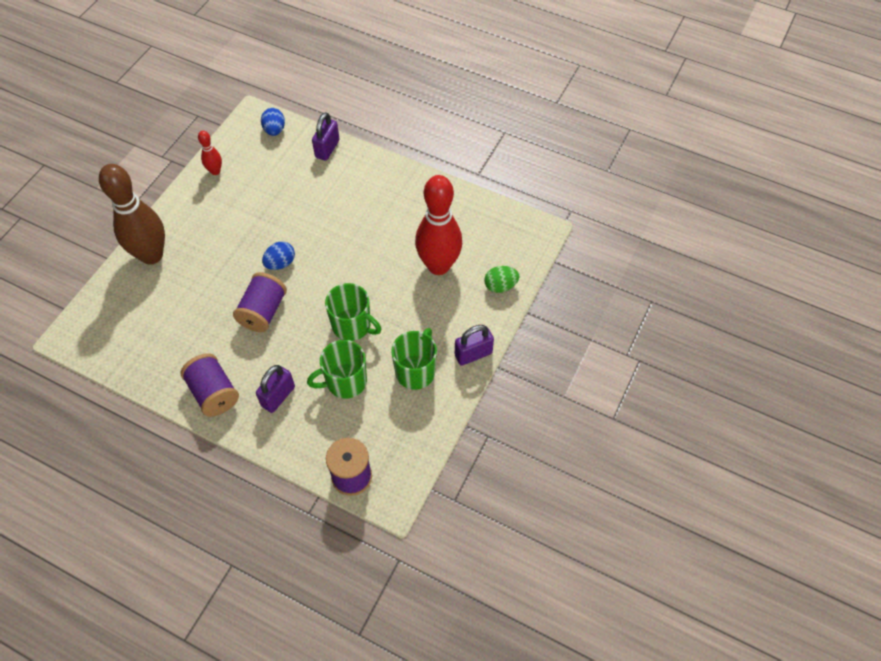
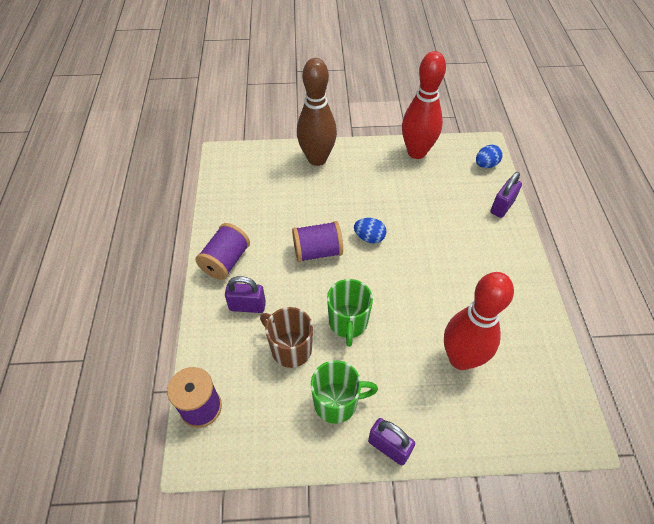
camera: 60 degrees right, 5 degrees down
(215, 171) = (416, 152): red bowling pin -> red bowling pin, size x2.20
(327, 149) = (502, 207): purple padlock -> purple padlock turned 45 degrees counterclockwise
(345, 382) = (290, 348): green mug -> brown mug
(500, 286) = (484, 430): green egg -> none

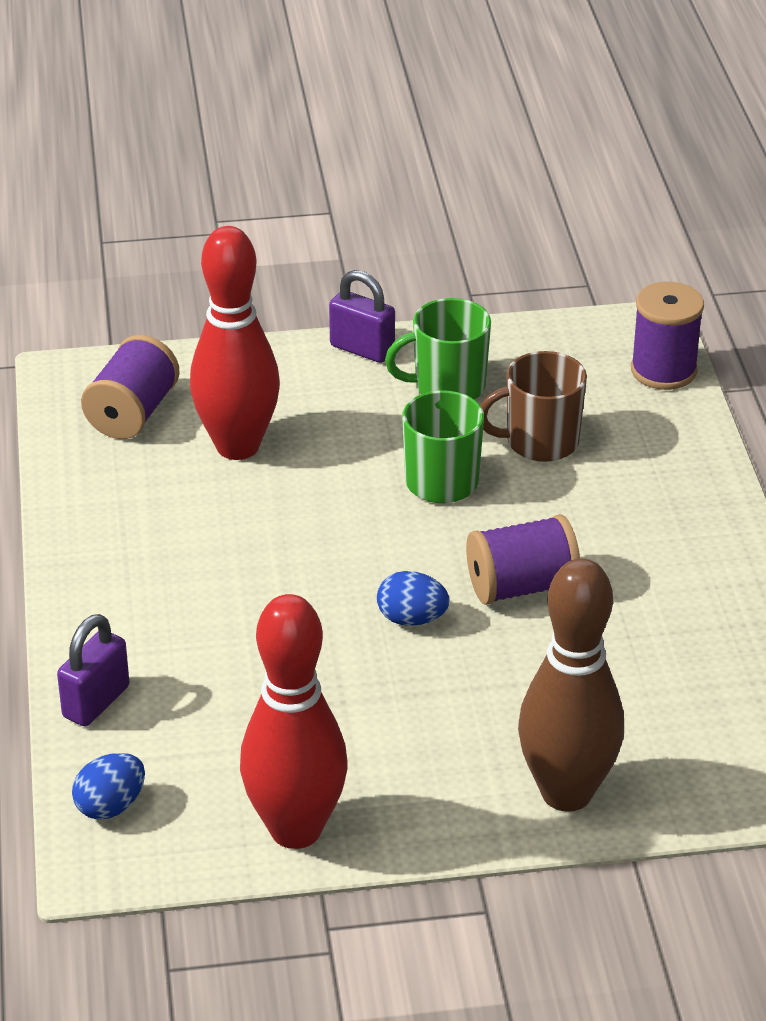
camera: 175 degrees right, 15 degrees down
(226, 261) = (709, 559): purple spool -> purple spool (132, 413)
(247, 306) = (637, 493): purple padlock -> none
(290, 348) = (539, 442): brown mug -> brown mug turned 135 degrees clockwise

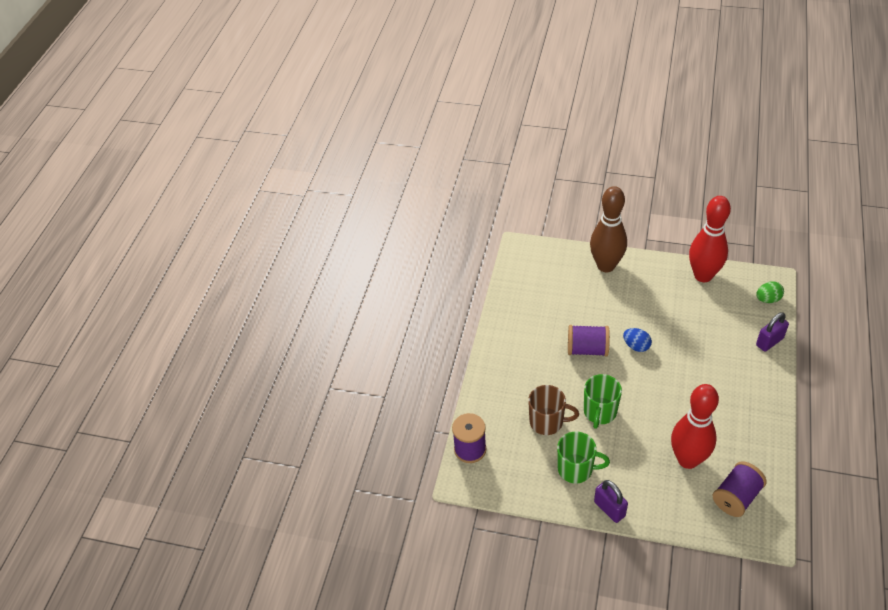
camera: 155 degrees left, 10 degrees up
(110, 806) = (767, 299): blue egg -> green egg

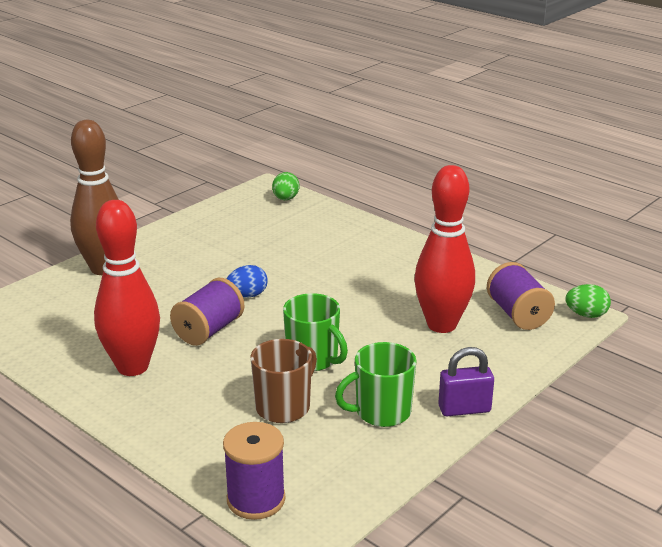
camera: 65 degrees left, 20 degrees down
(576, 469) = (381, 412): green mug -> green mug turned 150 degrees counterclockwise
(703, 275) = (206, 218): red bowling pin -> red bowling pin (132, 367)
(769, 342) = (339, 219): purple padlock -> none
(770, 538) = (586, 315): none -> green egg

